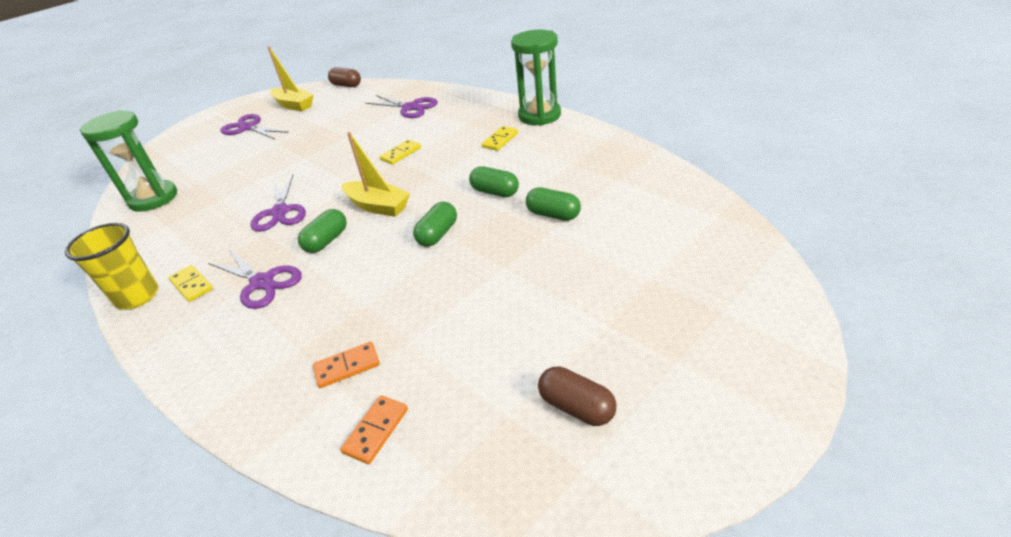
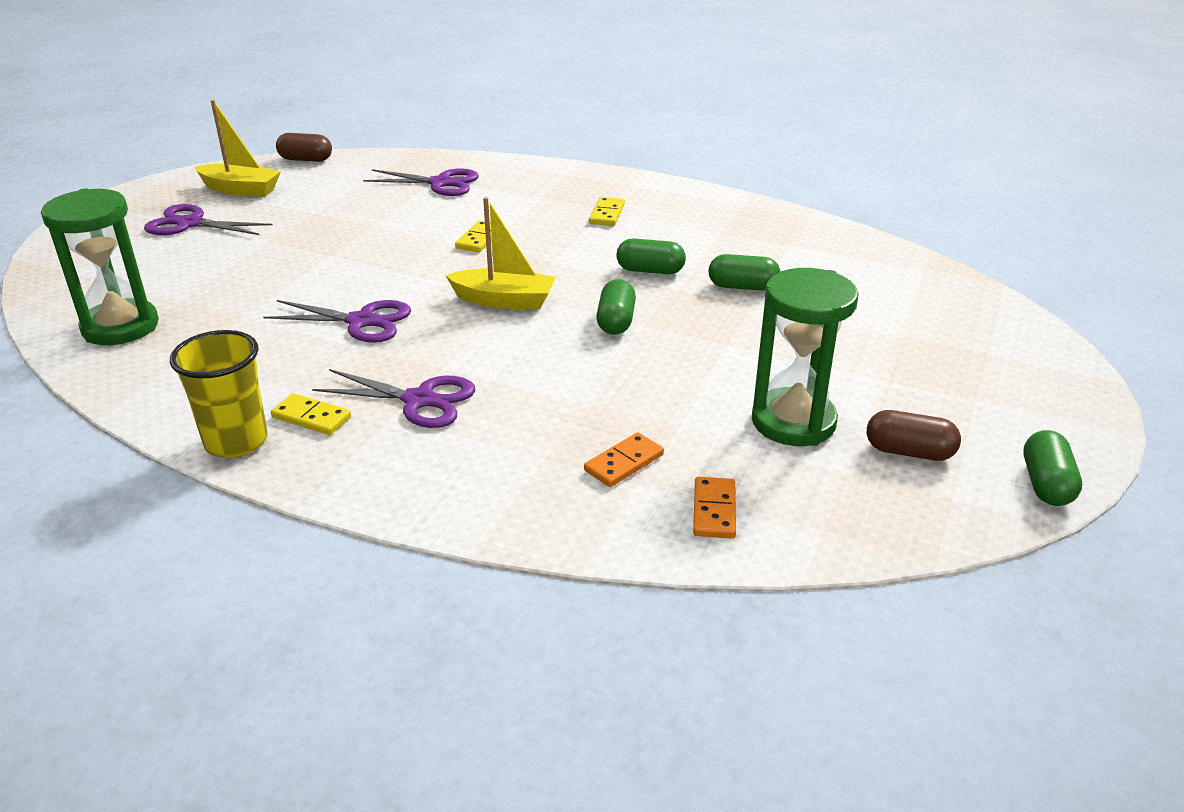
camera: 25 degrees left, 5 degrees down
(280, 212) = (362, 321): purple scissors -> purple scissors turned 45 degrees counterclockwise
(326, 241) = (468, 345): green capsule -> green capsule (1046, 484)
(539, 116) = (635, 183): green hourglass -> green hourglass (793, 422)

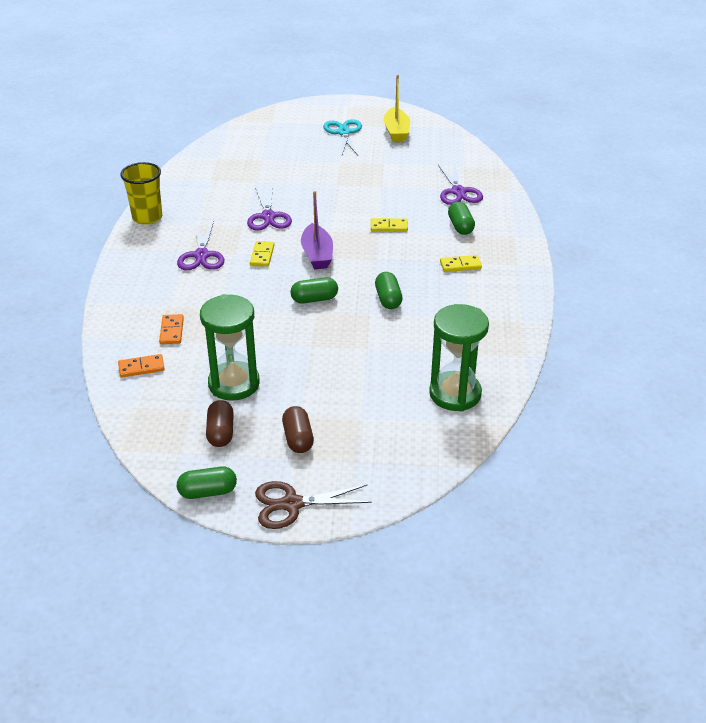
camera: 70 degrees right, 5 degrees up
(120, 327) = (228, 154): green hourglass -> green hourglass (455, 394)
(190, 224) = (343, 132): purple scissors -> turquoise scissors
(306, 159) = (455, 137): brown capsule -> brown capsule (298, 438)
(311, 417) = (174, 230): yellow domino -> yellow domino (262, 255)
(504, 300) = (317, 255): yellow boat -> purple boat
(624, 463) = (172, 331): orange domino -> orange domino turned 60 degrees clockwise
(742, 287) = (389, 341): green capsule -> green capsule (460, 226)
(1072, 416) = (291, 504): none -> brown scissors

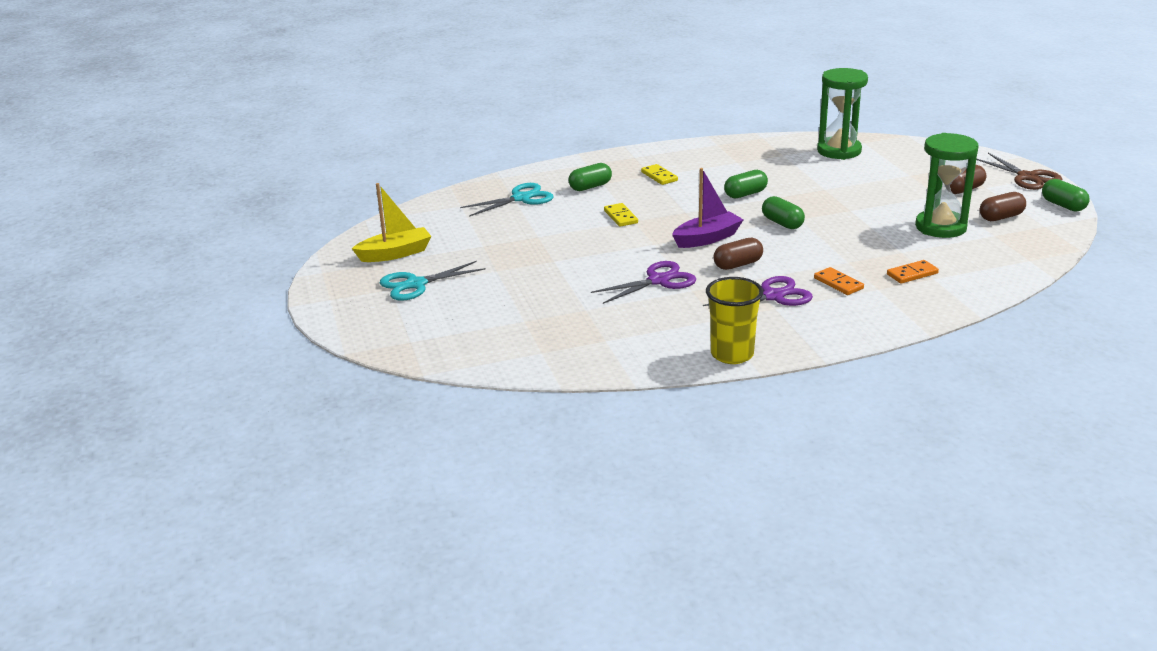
camera: 110 degrees left, 10 degrees down
(141, 367) = (979, 272): orange domino -> orange domino (838, 283)
(262, 255) = (738, 265): yellow domino -> brown capsule
(458, 192) = (521, 198): purple scissors -> turquoise scissors

